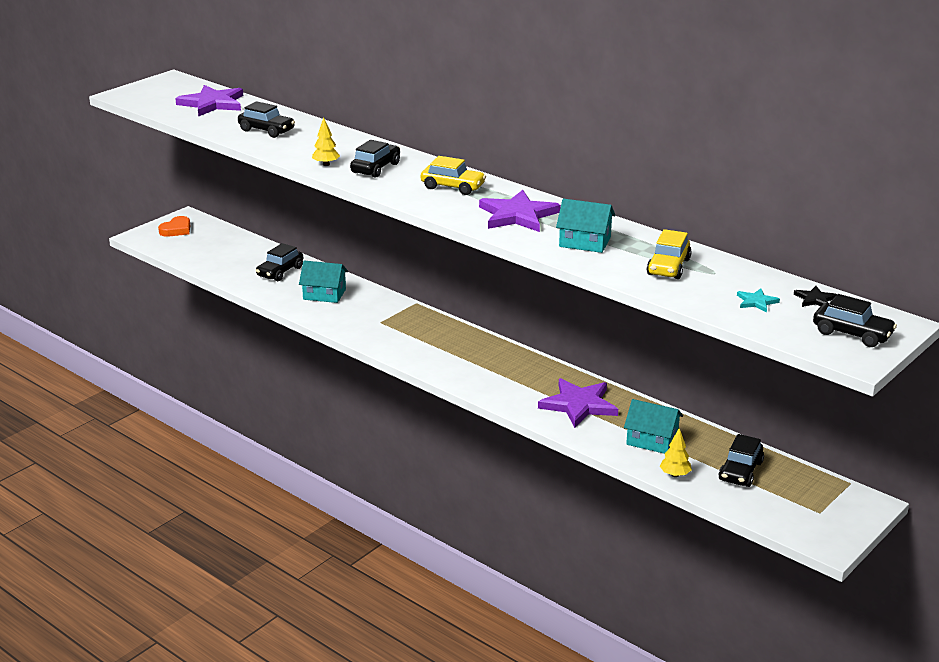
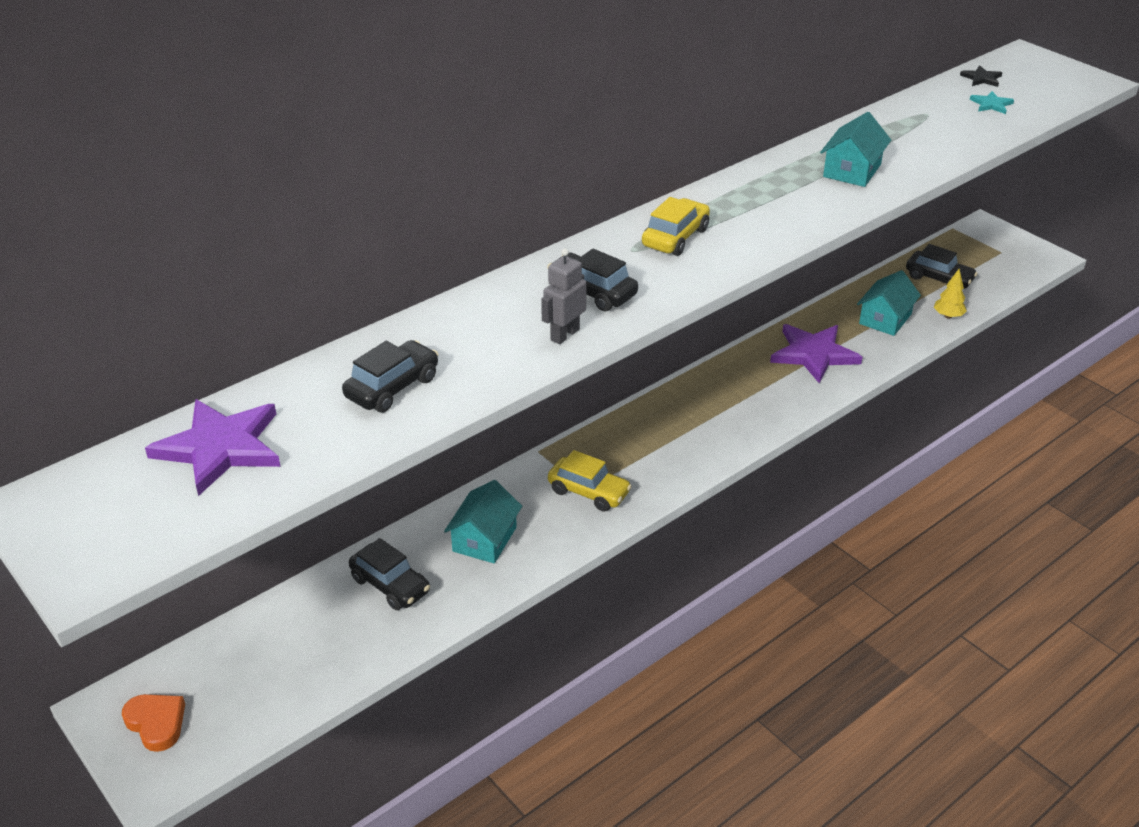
camera: 80 degrees left, 10 degrees up
(326, 164) = (564, 334): yellow tree -> grey robot
(517, 215) = (773, 202): purple star -> none
(668, 267) = (915, 134): yellow car -> yellow car (589, 492)
(852, 334) = (1049, 75): black car -> none

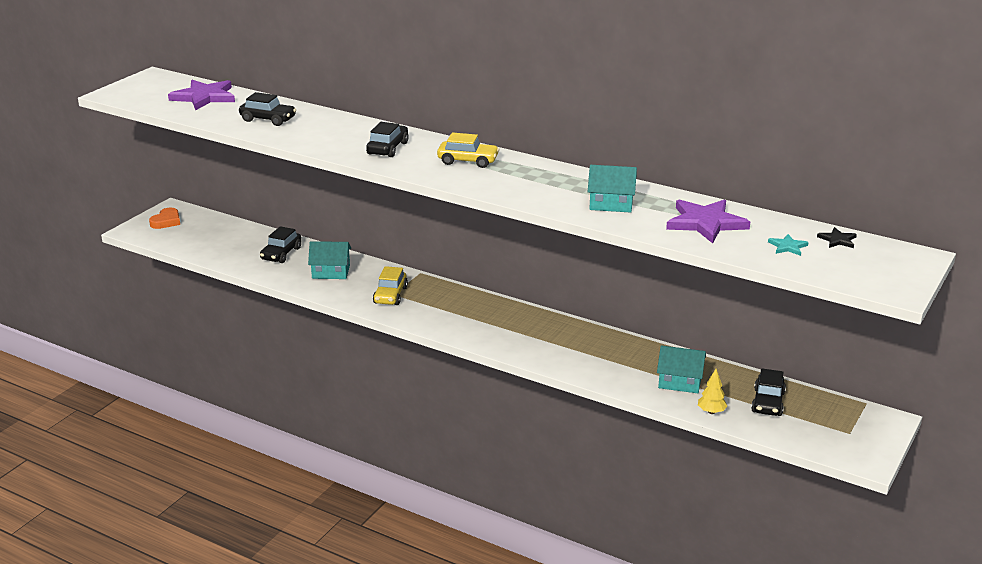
camera: 70 degrees right, 10 degrees down
(564, 334) = (339, 148): grey robot -> none
(814, 354) = (603, 355): purple star -> purple star (706, 223)

